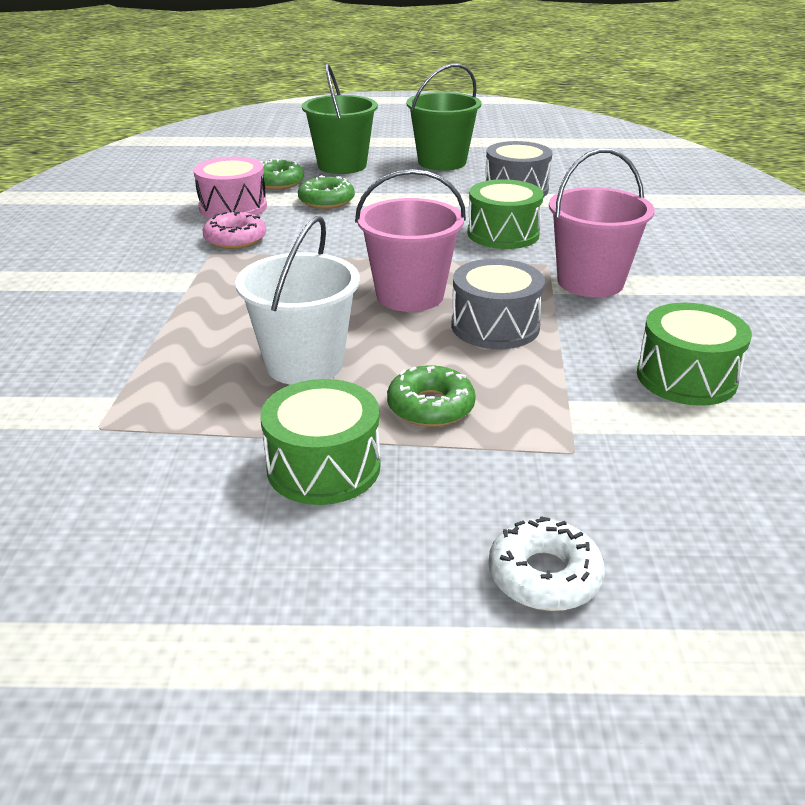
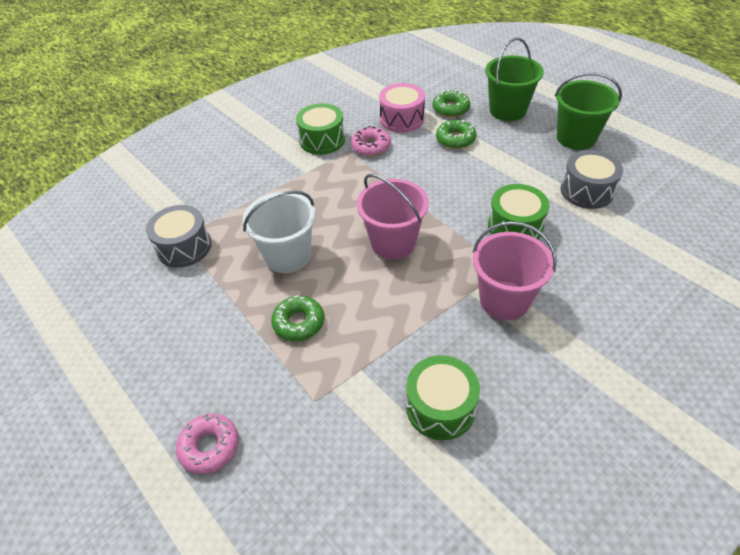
camera: 50 degrees right, 15 degrees up
(323, 467) = (218, 321): green drum -> green drum (322, 140)
(495, 326) = (401, 295): grey drum -> grey drum (184, 247)
(544, 576) = (209, 446): white donut -> pink donut

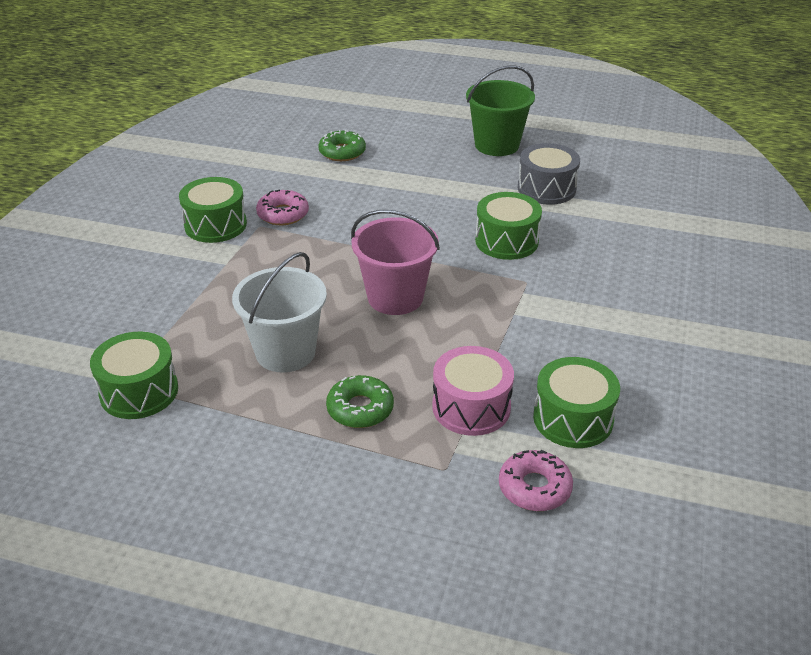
camera: 35 degrees left, 10 degrees down
(184, 247) = (139, 391): grey drum -> green drum
(209, 446) = (369, 562): pink donut -> pink donut (534, 488)
(402, 119) = (294, 177): pink drum -> pink drum (471, 407)
(455, 139) = (374, 180): green donut -> none
(504, 300) = (552, 307): pink bucket -> none
(507, 110) = (406, 138): green bucket -> none

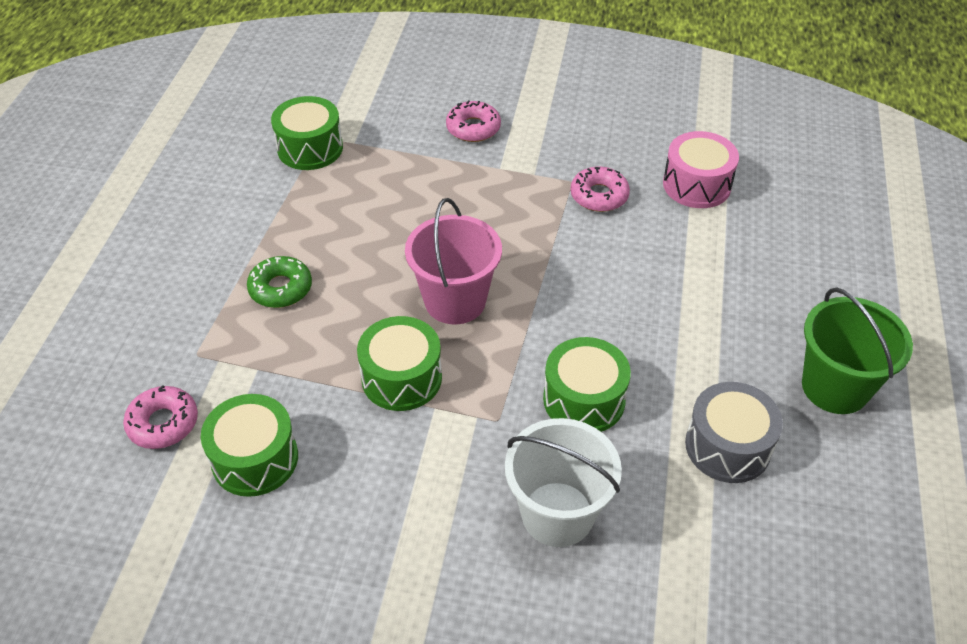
camera: 85 degrees right, 10 degrees up
(158, 276) = (473, 128): none -> pink donut
(215, 225) = (567, 150): green drum -> green drum (401, 378)
(285, 352) = (362, 228): white bucket -> white bucket (557, 514)
(342, 152) = (753, 228): green donut -> none
(471, 407) = (278, 371): pink drum -> pink drum (696, 185)

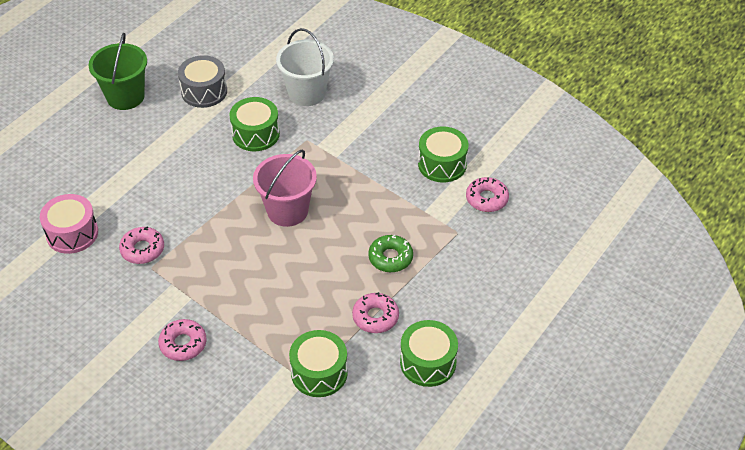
camera: 155 degrees left, 0 degrees up
(271, 217) = (375, 317): none -> pink donut
(401, 378) = (345, 178): green drum -> green drum (428, 362)

